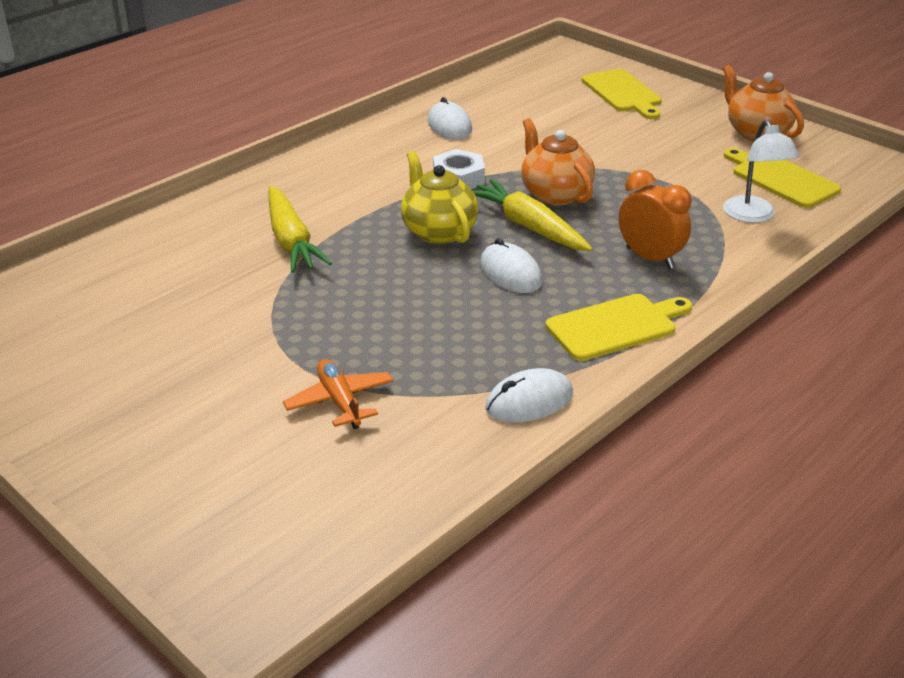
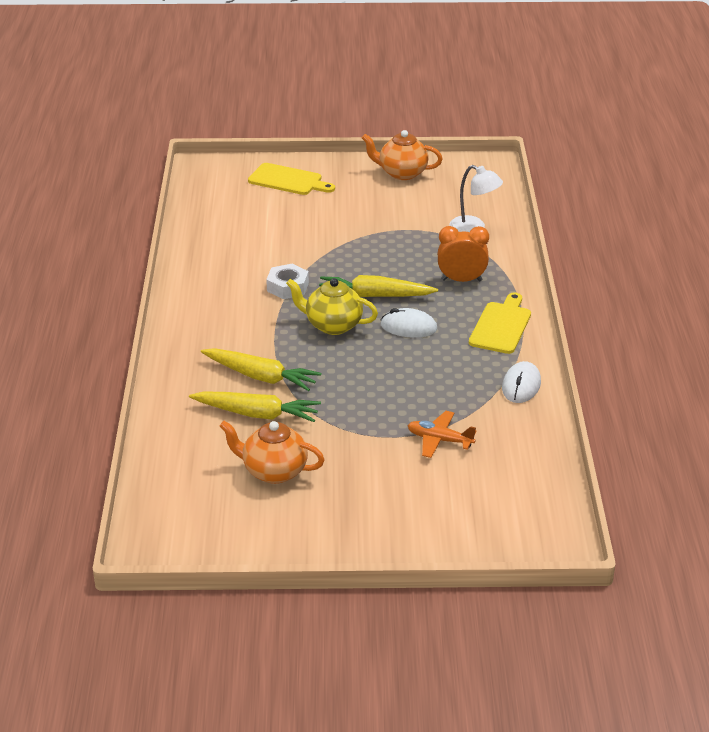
camera: 45 degrees left, 0 degrees up
(227, 270) = (257, 414): none -> yellow carrot
(449, 126) = (222, 255): white mouse -> none
(555, 194) = (357, 268): orange teapot -> orange teapot (273, 471)
(781, 179) = (455, 198): yellow cutting board -> none

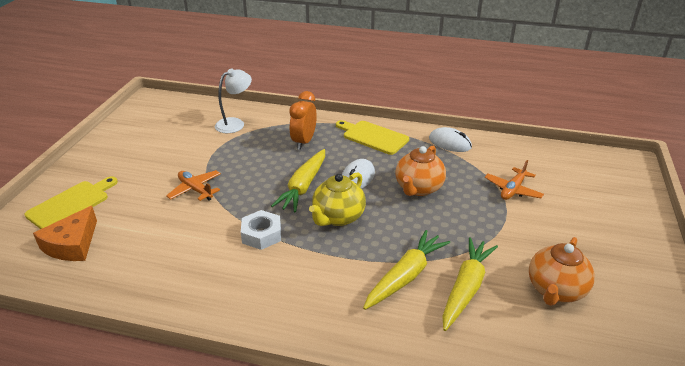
camera: 75 degrees left, 0 degrees up
(237, 199) = (72, 244): none -> orange cheese
(339, 235) = (195, 190): none -> orange plane
(402, 173) = (123, 140): orange teapot -> orange teapot (418, 188)

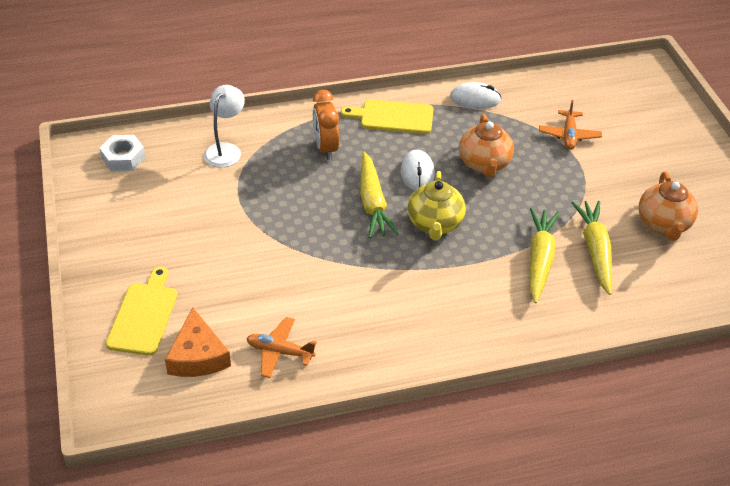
camera: 30 degrees left, 10 degrees up
(195, 190) = (264, 247): orange plane -> orange plane (279, 352)
(261, 234) = (379, 270): white nut -> white nut (123, 158)

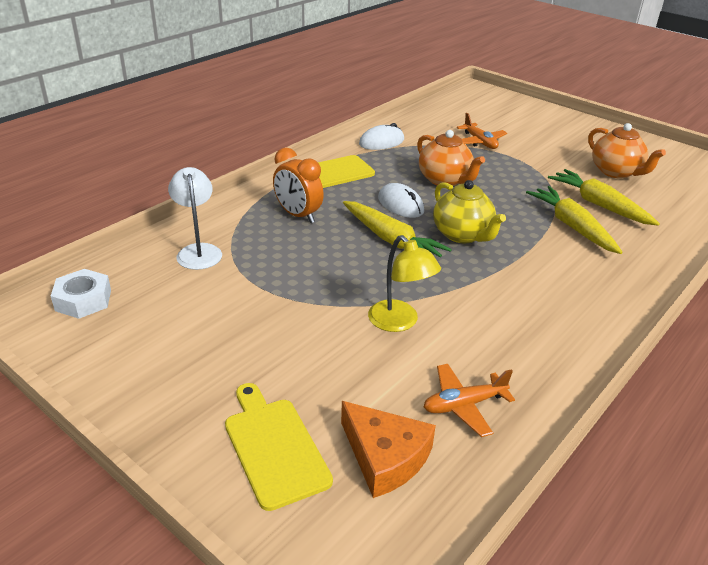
camera: 35 degrees left, 10 degrees down
(303, 273) = (399, 322): none -> yellow lamp

